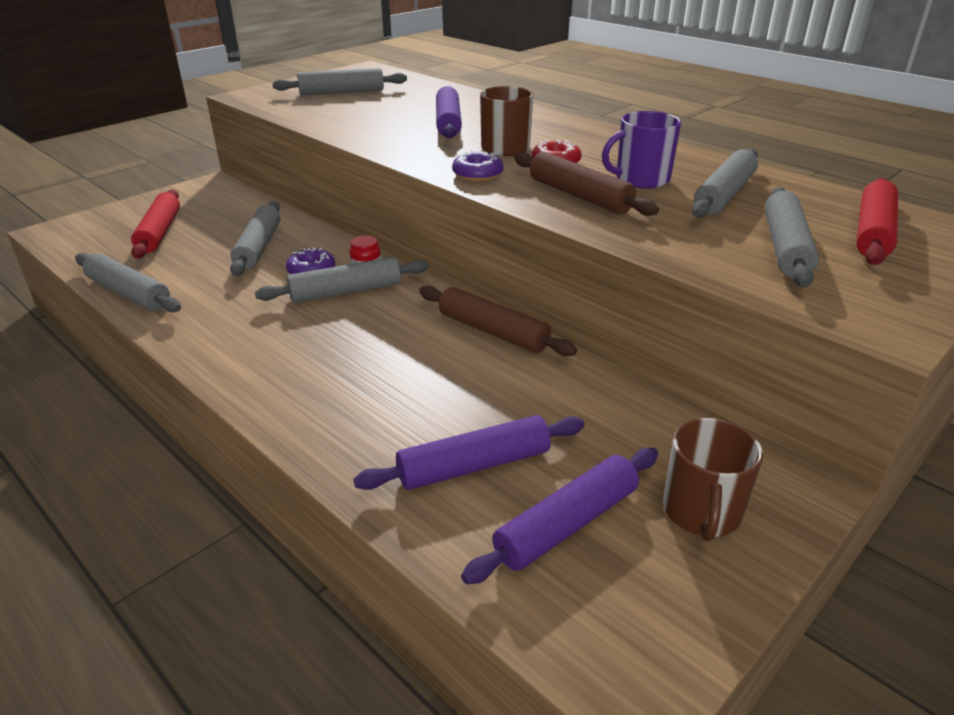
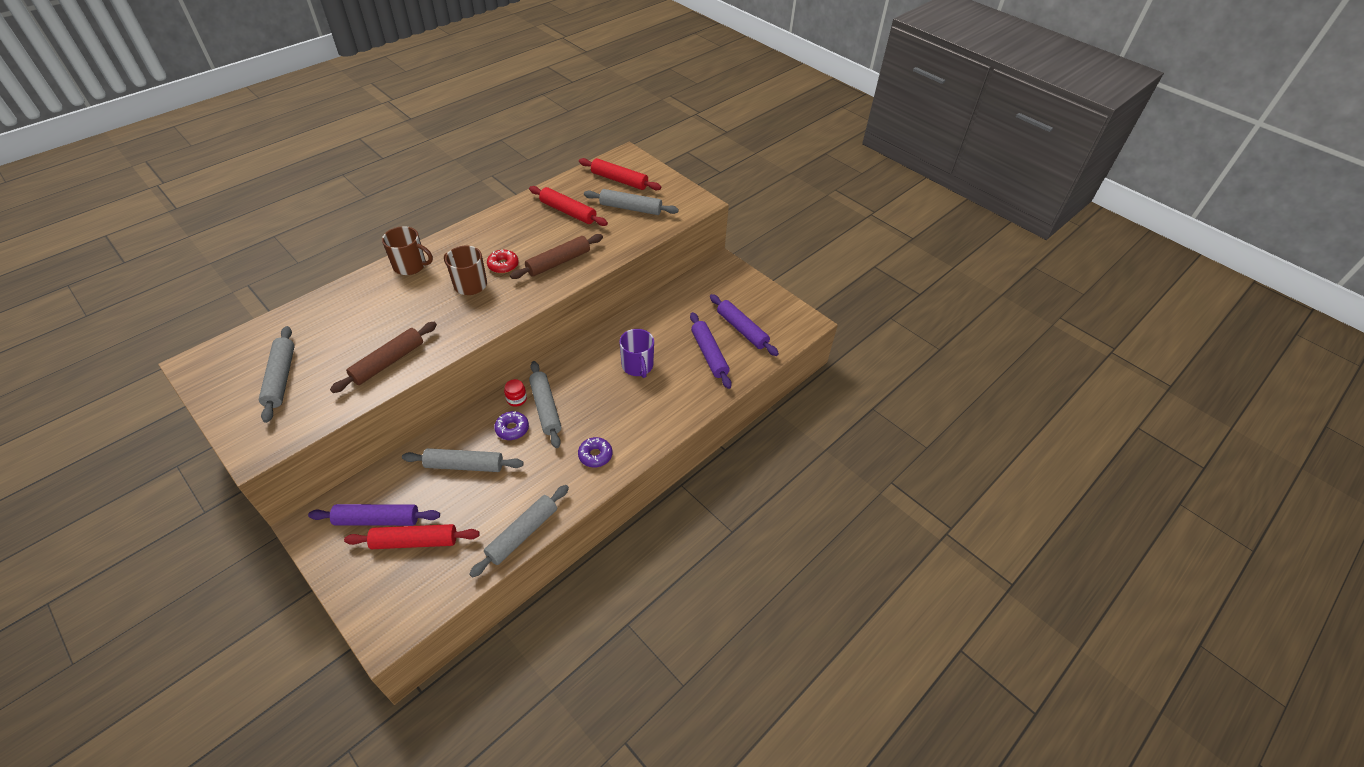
camera: 90 degrees left, 15 degrees up
(448, 122) = (402, 310): purple rolling pin -> purple rolling pin (377, 520)
(477, 174) = (515, 300): purple donut -> purple donut (595, 455)
(492, 332) = (603, 342): brown rolling pin -> brown rolling pin (388, 362)
(641, 179) = (540, 236): purple mug -> purple mug (637, 366)
(701, 512) = (735, 293): brown mug -> brown mug (410, 265)
(724, 194) = (568, 212): grey rolling pin -> red rolling pin

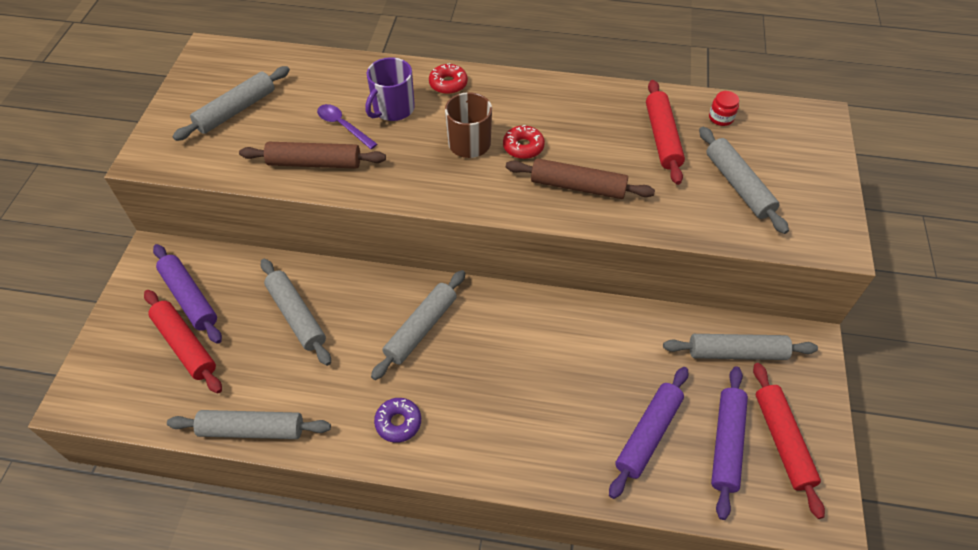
camera: 55 degrees right, 5 degrees up
(376, 332) = (343, 126): none -> purple spoon
(410, 265) = (448, 84): brown mug -> red donut
(512, 429) = (371, 320): purple donut -> none
(516, 399) = (410, 295): red jar -> red jar (721, 118)
(619, 180) = (769, 142): red rolling pin -> red rolling pin (782, 441)
(637, 366) = (556, 371): purple mug -> purple mug (393, 109)
(701, 292) = (736, 352): none -> grey rolling pin

